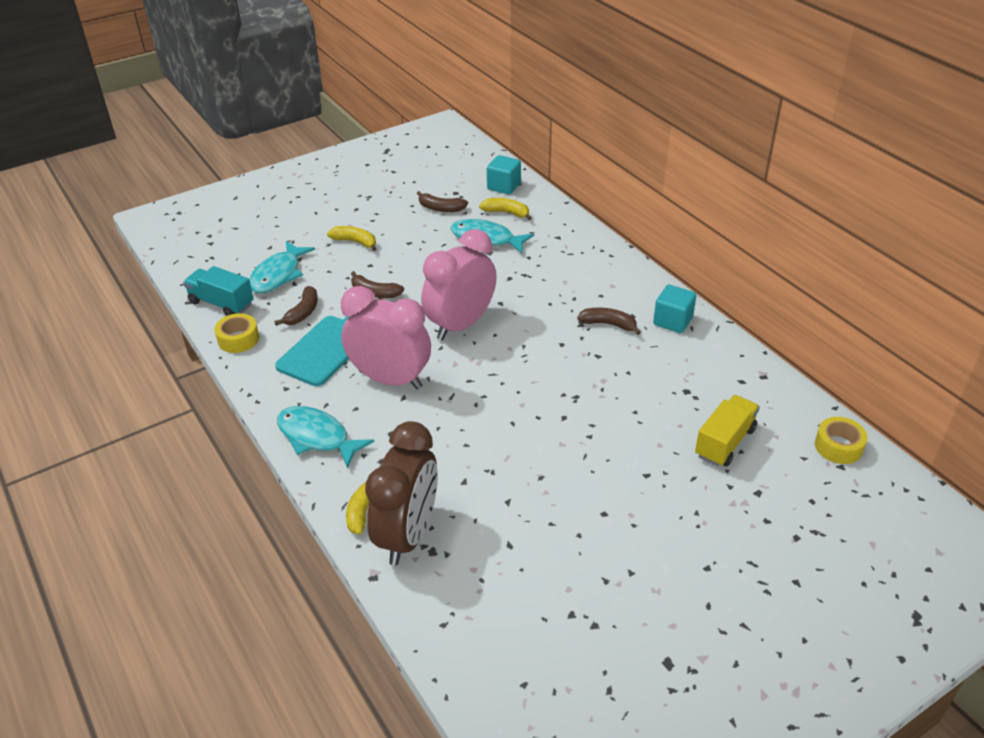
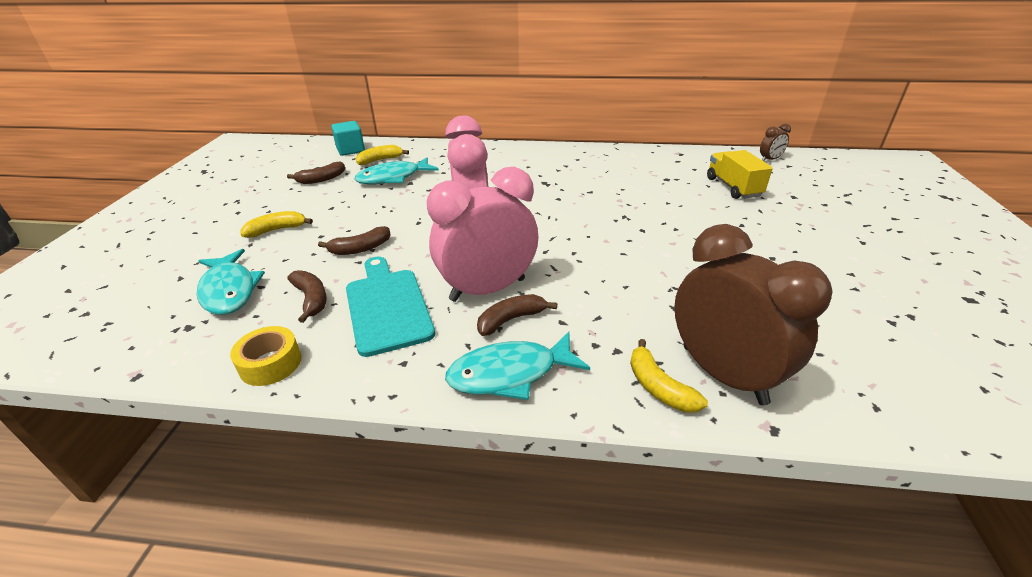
camera: 50 degrees left, 5 degrees down
(221, 303) = (192, 350): turquoise truck -> none
(608, 324) = (562, 175): brown banana -> brown banana (511, 320)
(672, 321) = (591, 156): turquoise cube -> none
(838, 446) = (769, 159): yellow tape -> brown clock

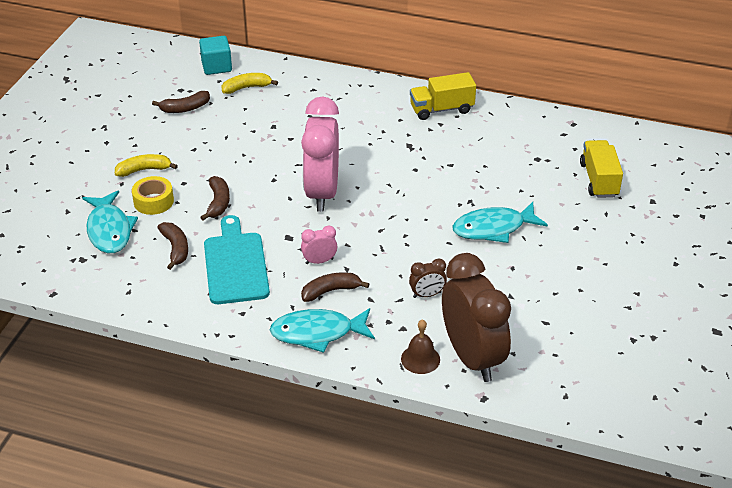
camera: 10 degrees right, 5 degrees up
(270, 363) = (146, 298): yellow tape -> yellow tape (153, 201)
(360, 249) = (218, 203): brown banana -> brown banana turned 75 degrees counterclockwise
(393, 178) = (257, 117): turquoise fish -> turquoise fish (493, 228)
(487, 289) = (319, 261): pink clock -> pink clock, size x0.42
(562, 156) = (441, 109): none -> yellow truck
(659, 387) = (420, 359): yellow banana -> brown bell
(769, 159) = (665, 146): brown clock -> brown clock (427, 295)

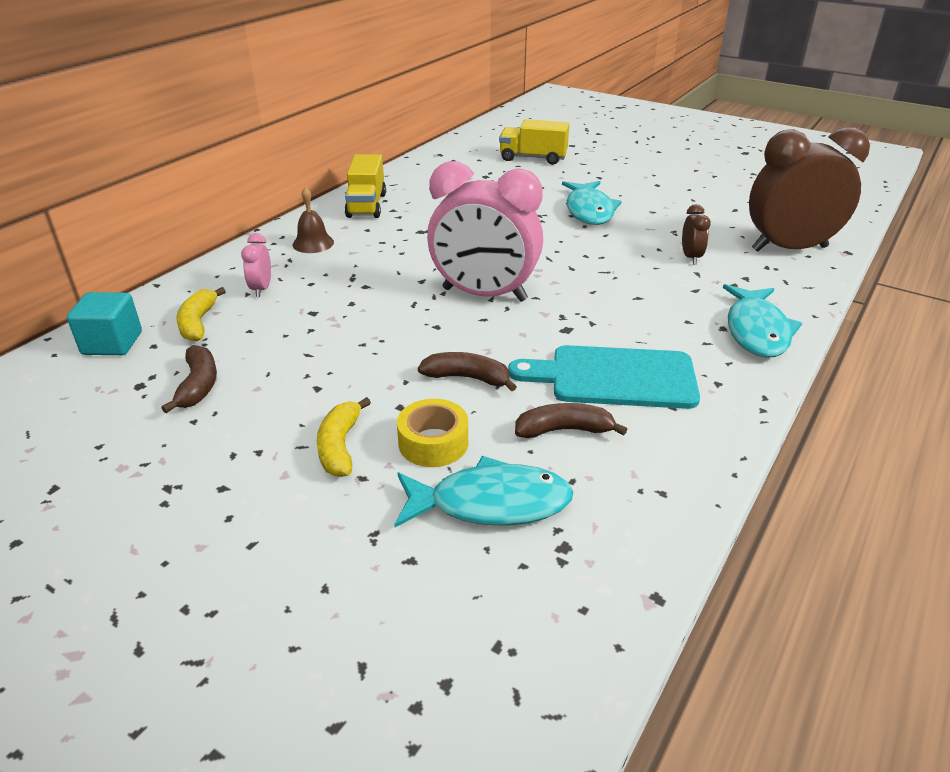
camera: 75 degrees left, 5 degrees down
(319, 261) = (620, 313): pink clock -> pink clock (261, 289)
(330, 291) = (679, 312): brown banana -> none
(420, 359) = (795, 275): brown bell -> brown bell (313, 243)

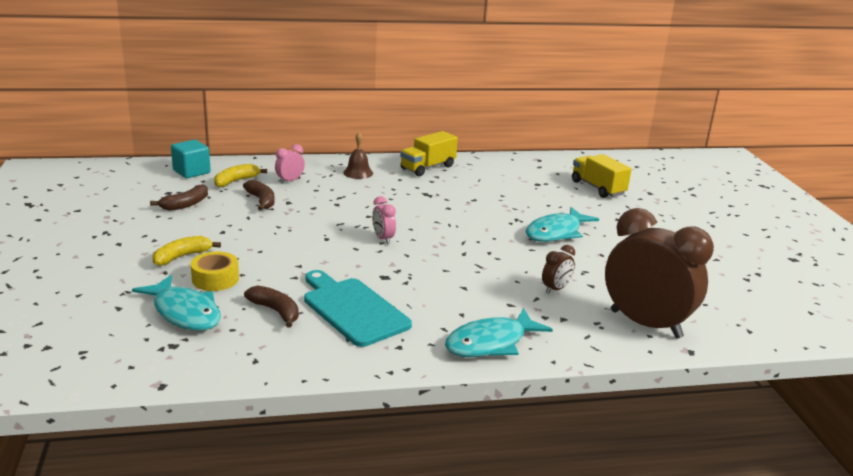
camera: 45 degrees right, 10 degrees down
(467, 378) = (287, 266): brown banana -> brown banana (261, 201)
(484, 294) = (383, 239): pink clock -> pink clock, size x0.42

